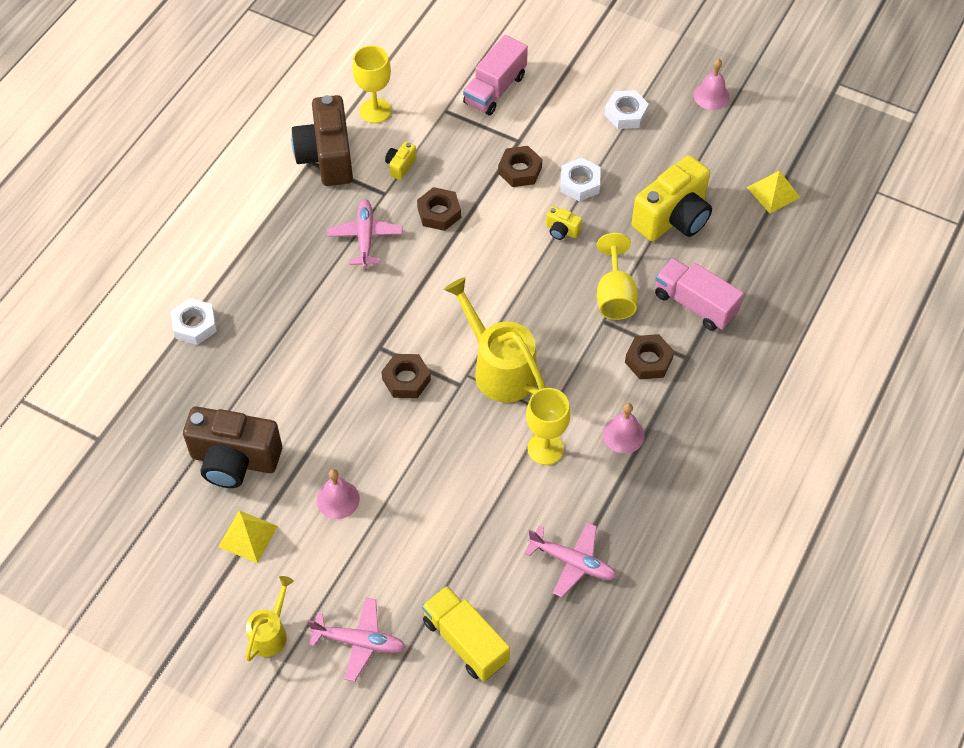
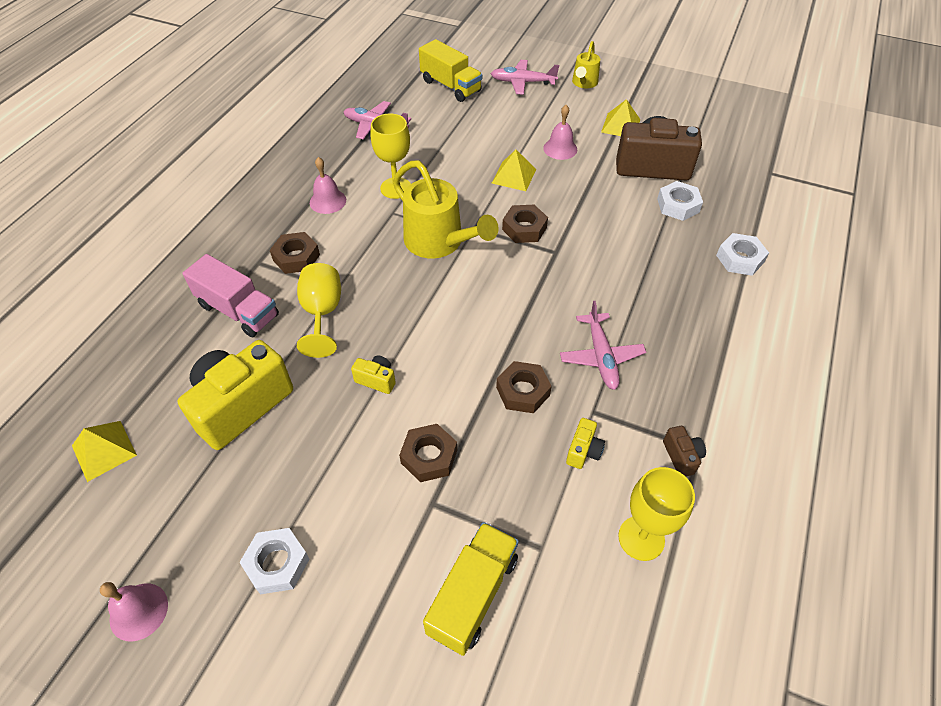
camera: 175 degrees right, 5 degrees down
(327, 157) = (681, 457): brown camera -> brown camera, size x0.43
(404, 457) = (514, 176): none -> yellow pyramid
(495, 89) = (473, 595): pink truck -> yellow truck
(579, 183) = (352, 443): white nut -> white nut (678, 205)

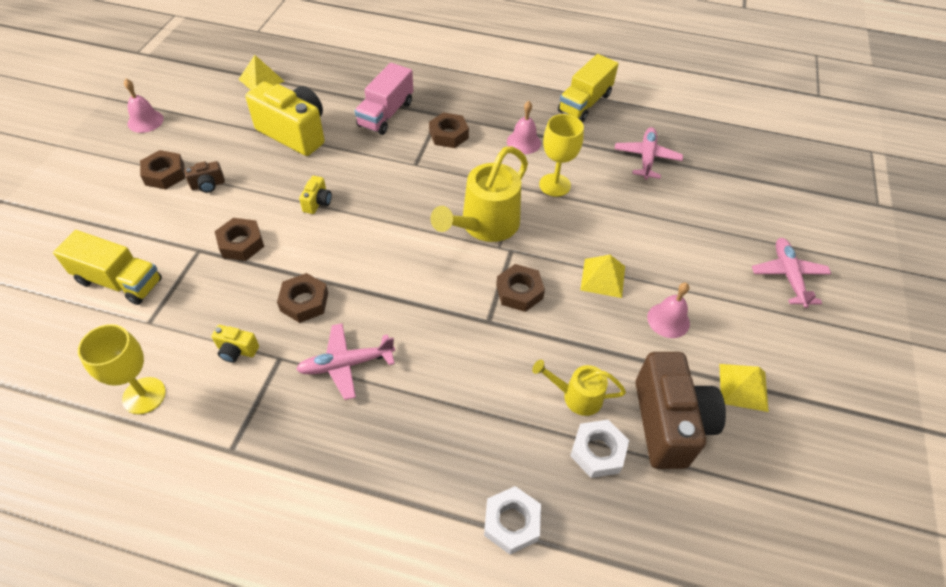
camera: 80 degrees right, 0 degrees up
(277, 563) = (165, 174): white nut -> brown nut
(322, 313) = (387, 160): yellow goblet -> none
(450, 86) = (745, 209): yellow truck -> yellow truck (584, 103)
(584, 83) = (821, 343): yellow watering can -> yellow watering can (576, 396)
(681, 457) = (223, 434): brown camera -> brown camera (208, 185)

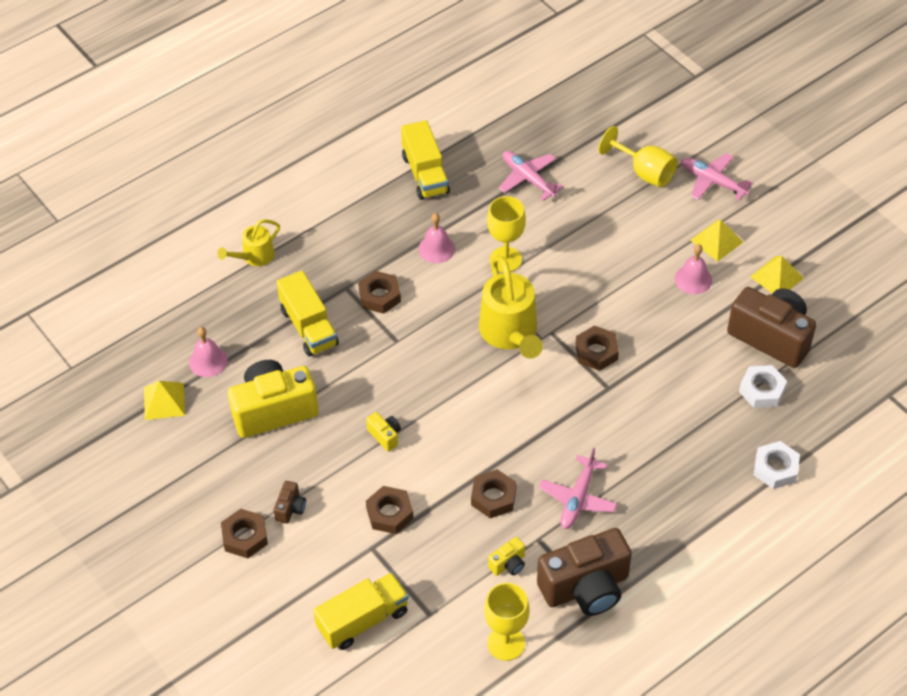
camera: 50 degrees left, 0 degrees up
(145, 121) = (145, 524): pink bell -> pink bell (208, 361)
(245, 426) = (586, 588): none -> brown camera
(386, 114) = (309, 327): pink truck -> yellow truck
(576, 396) = (712, 375): yellow watering can -> yellow watering can (254, 257)
(603, 278) = (625, 292): yellow pyramid -> yellow pyramid (716, 241)
(739, 224) = (644, 172): none -> yellow goblet

